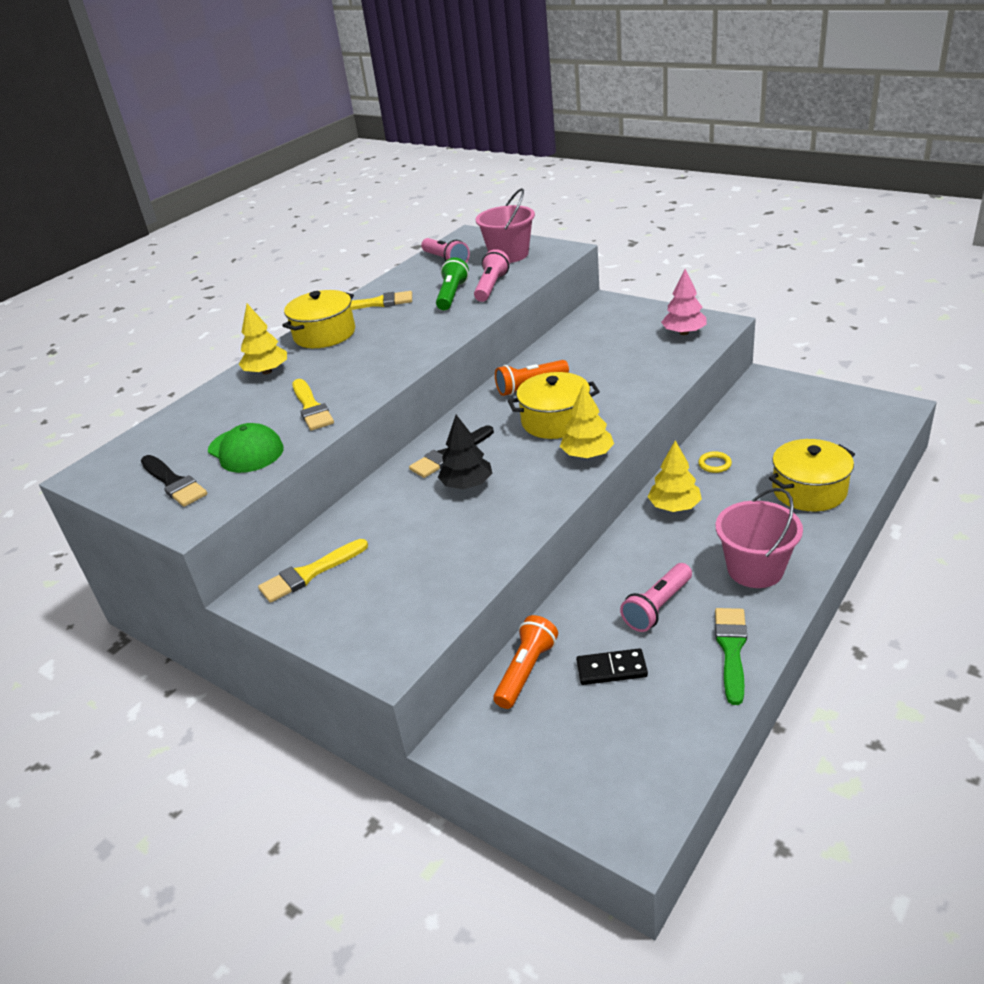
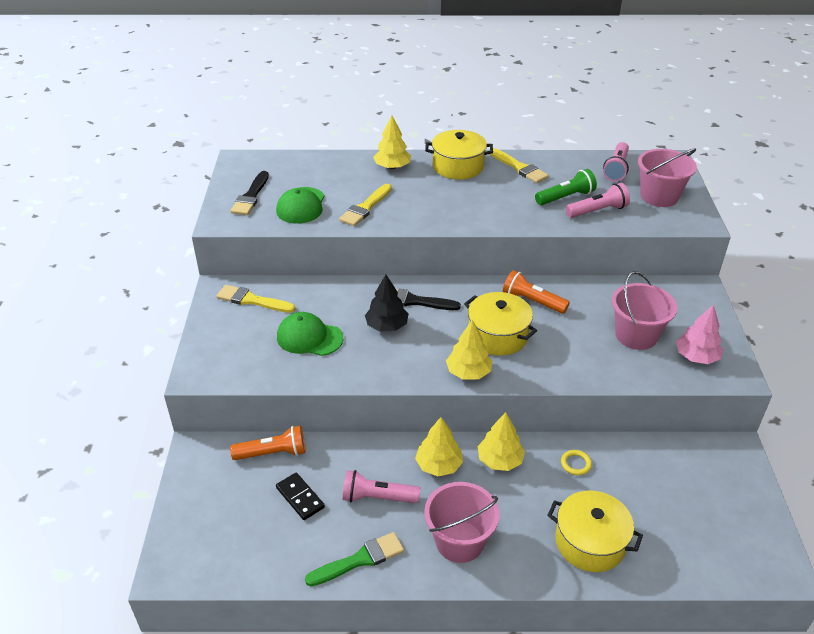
camera: 50 degrees right, 5 degrees up
(425, 546) = (309, 337): none -> green cap
(630, 350) = (636, 335): none -> pink bucket
(649, 548) = (439, 465): none -> yellow tree

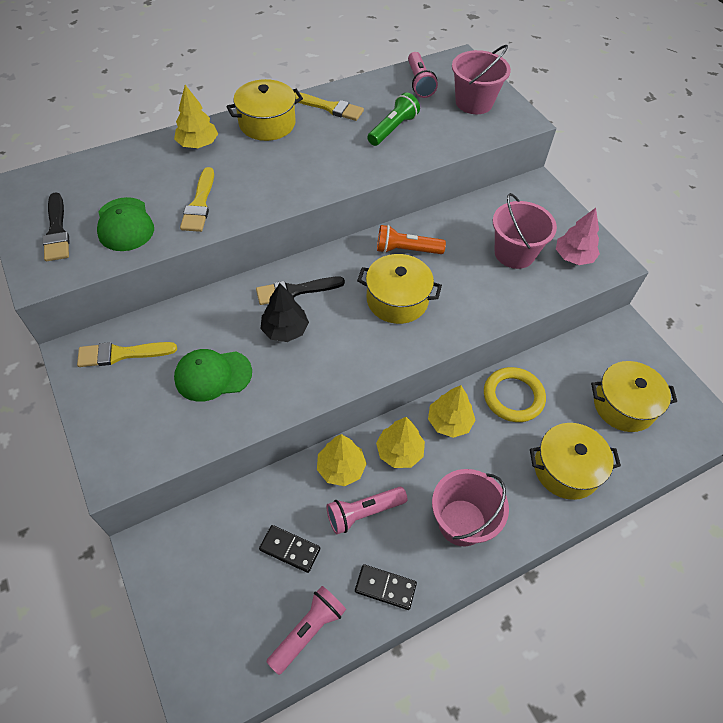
camera: 30 degrees left, 15 degrees up
(273, 453) = (233, 513): orange flashlight -> none
(360, 560) = (385, 587): green brush -> black domino
(468, 372) = (394, 351): yellow tree -> yellow tree (341, 468)
(575, 464) = (513, 397): yellow ring -> yellow ring, size x2.09
(597, 211) = (430, 135): pink flashlight -> pink flashlight (308, 631)
(688, 514) = (623, 405): none -> yellow pot

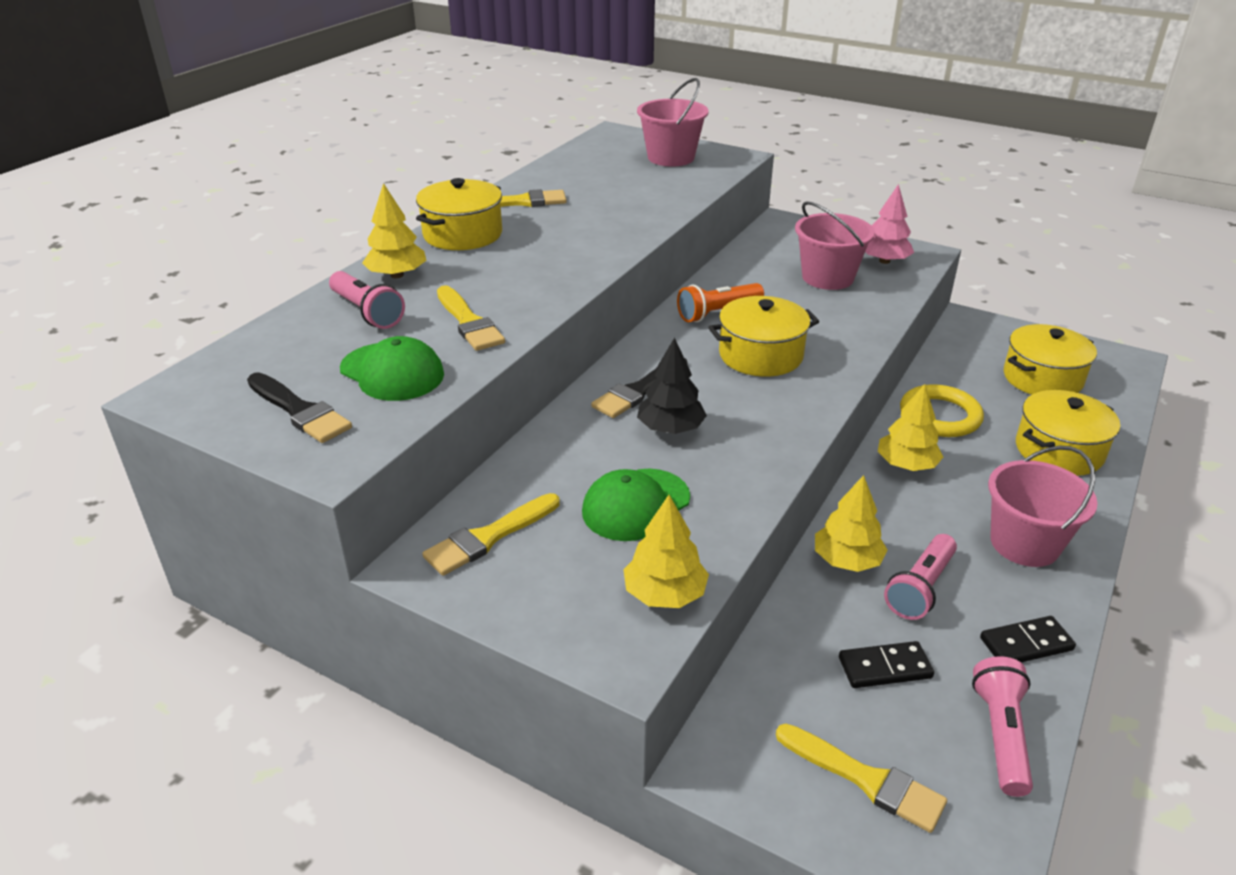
camera: 30 degrees left, 20 degrees down
(212, 606) = (865, 779): none -> yellow brush
(393, 129) = (614, 198): green flashlight -> none
(399, 452) = (889, 514): yellow tree -> yellow tree (665, 594)
(419, 83) = (594, 159): pink flashlight -> pink flashlight (367, 312)

